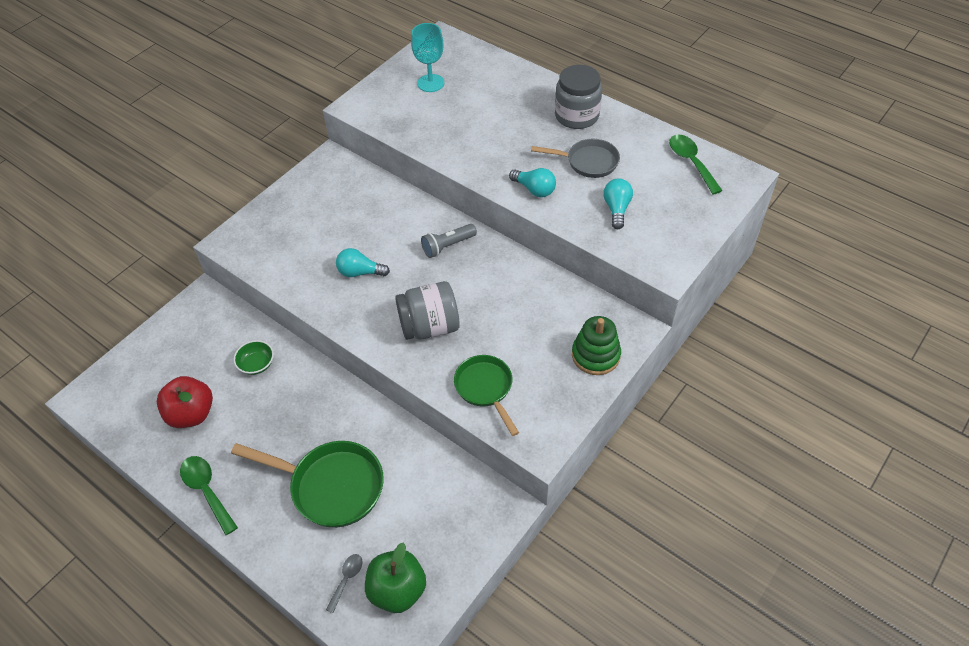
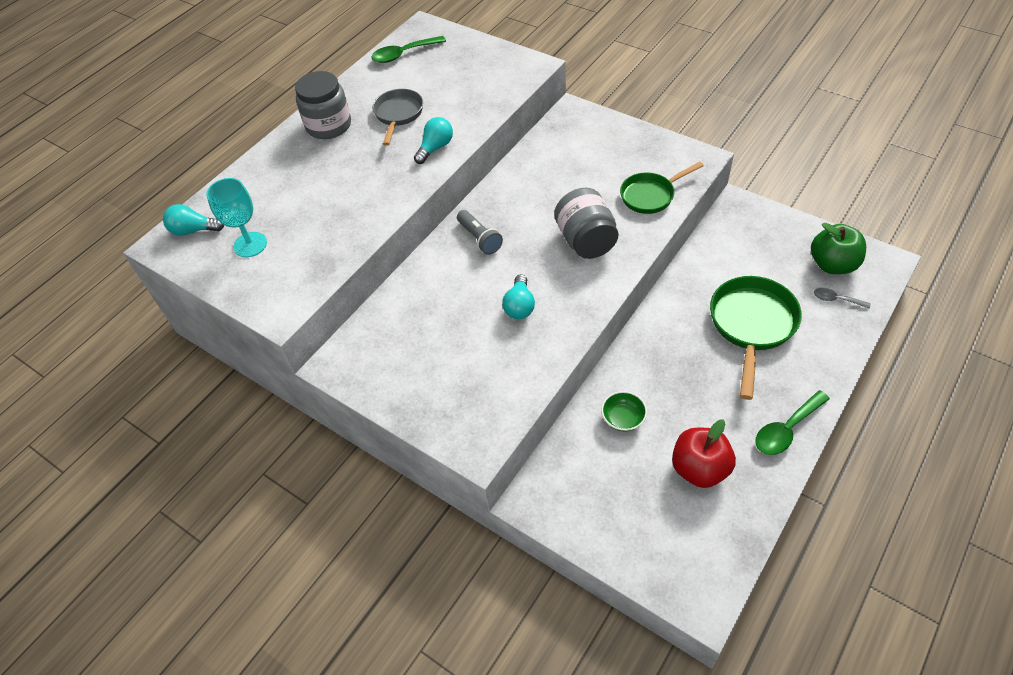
camera: 90 degrees left, 0 degrees up
(595, 355) = (602, 132): green stacking toy -> none
(616, 209) = (462, 95): turquoise light bulb -> turquoise light bulb (193, 230)

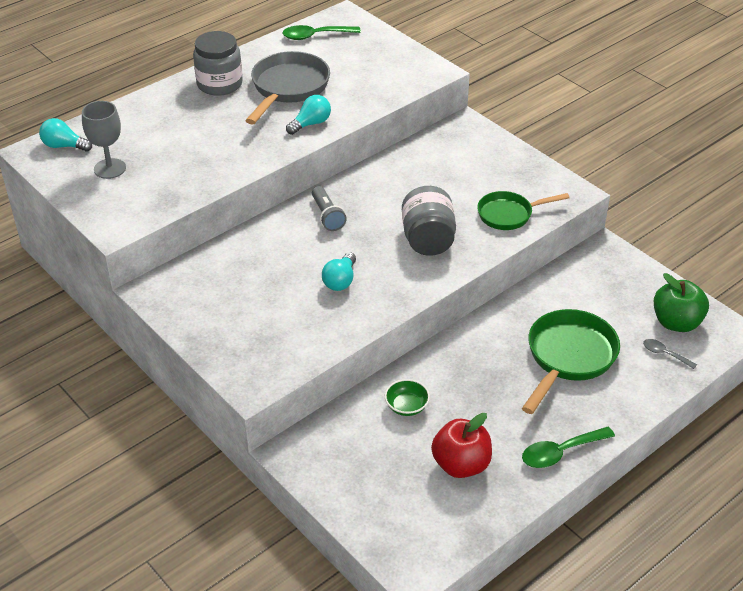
camera: 10 degrees right, 10 degrees down
(250, 244) = (110, 168): turquoise goblet -> grey goblet
(398, 115) = (288, 88): grey pan -> grey pan, size x1.55

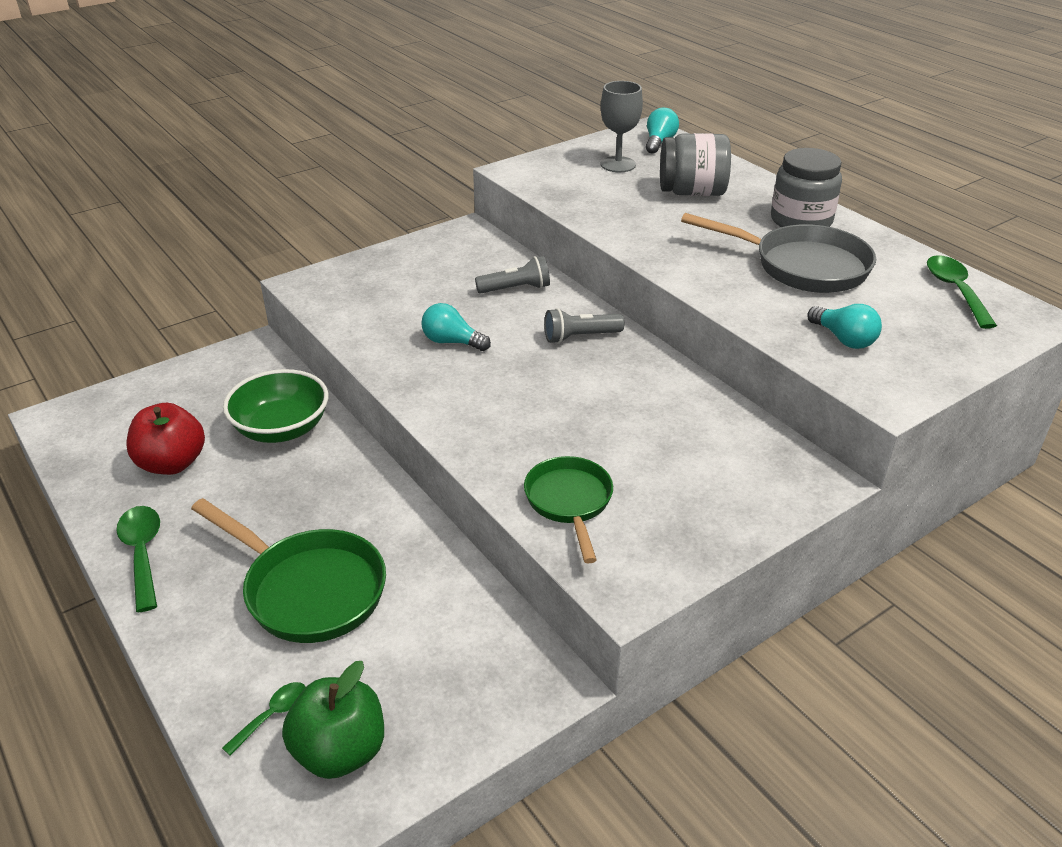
camera: 95 degrees right, 5 degrees down
(258, 252) = (516, 289): none -> grey flashlight
(311, 124) = (716, 281): turquoise light bulb -> turquoise light bulb (843, 339)
(406, 406) = (281, 428): green bowl -> green bowl, size x1.85
(428, 240) = (519, 416): grey jar -> grey jar (692, 192)
(665, 354) = (272, 715): grey spoon -> green spoon

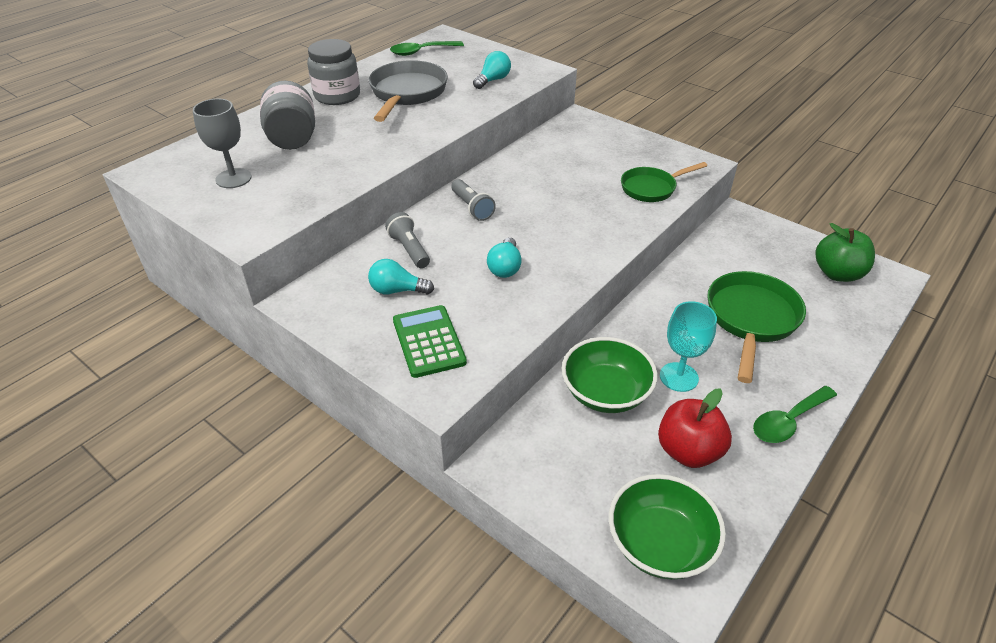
camera: 105 degrees left, 5 degrees up
(105, 417) = (660, 544): none -> green bowl
(264, 488) = (678, 377): none -> turquoise goblet
(272, 715) = (842, 305): green spoon -> none
(369, 285) = (428, 341): none -> green calculator
(659, 142) = (180, 162): turquoise light bulb -> turquoise light bulb (397, 290)

